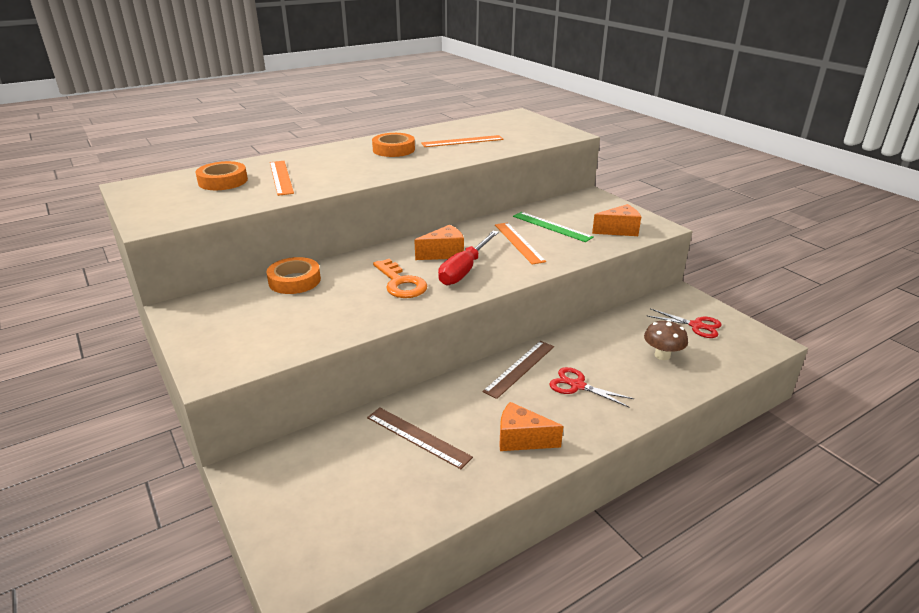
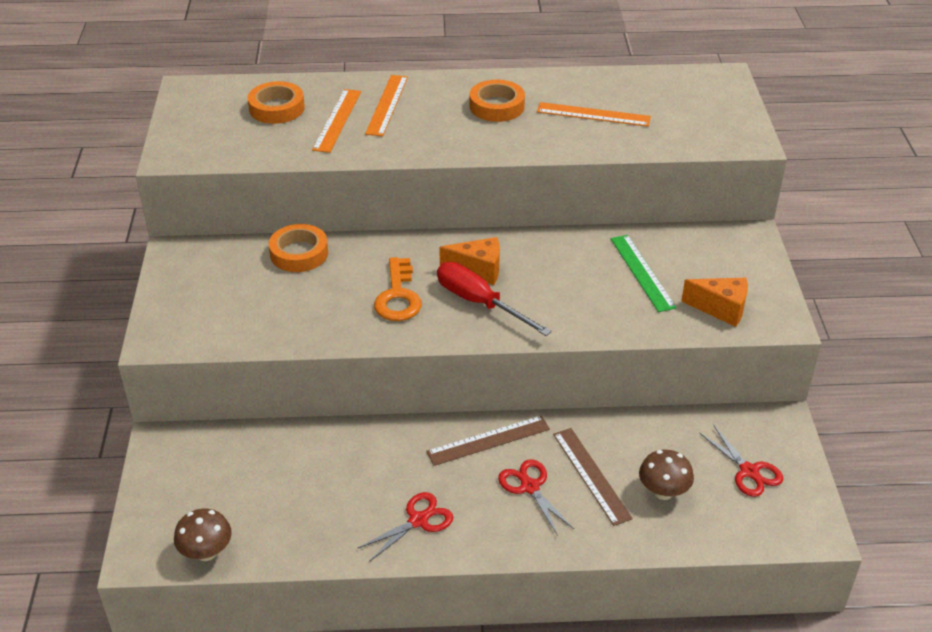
camera: 30 degrees right, 10 degrees up
(362, 544) = (206, 552): none -> brown mushroom
(418, 437) = (326, 473): brown ruler -> brown ruler (591, 475)
(464, 270) = (479, 303): red screwdriver -> red screwdriver turned 75 degrees clockwise
(518, 242) = (577, 284): orange ruler -> orange ruler (387, 105)
(521, 439) = (418, 520): orange cheese -> red scissors

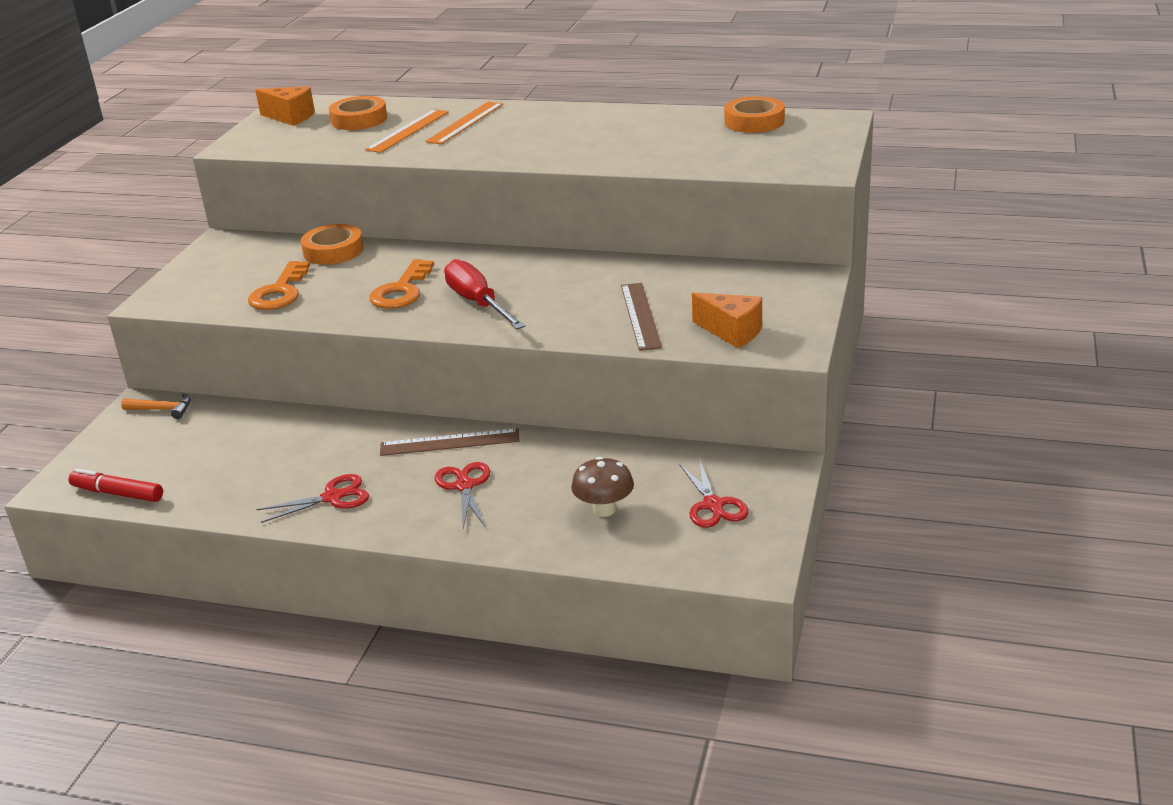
camera: 20 degrees right, 10 degrees down
(188, 445) = (163, 410): none -> orange hammer
(206, 552) = (117, 493): brown mushroom -> red marker
(279, 312) = (280, 292): none -> orange key
(478, 270) = (496, 278): orange cheese -> orange cheese (290, 117)
(497, 106) = (573, 129): orange tape -> orange tape (754, 121)
(591, 475) = (536, 485): brown ruler -> brown ruler (640, 316)
(593, 114) = (668, 140): orange ruler -> none
(642, 272) = (667, 295): green ruler -> none

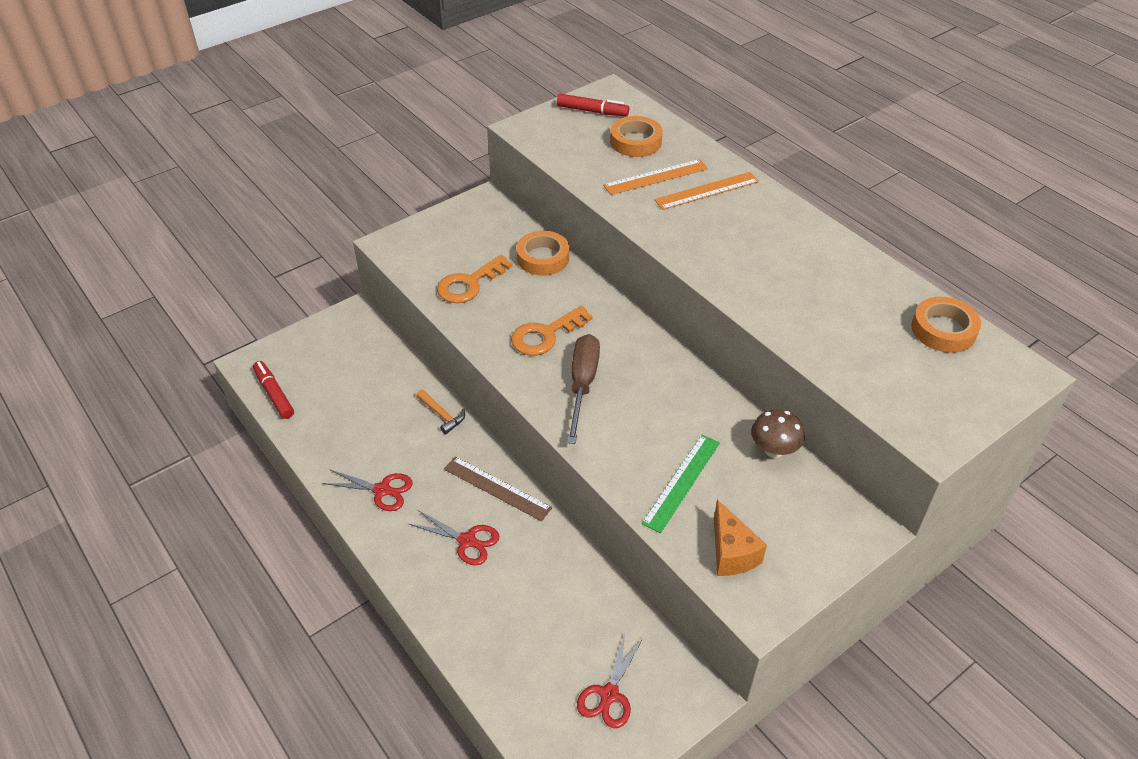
camera: 35 degrees right, 15 degrees up
(163, 410) = (362, 328): orange hammer -> orange hammer (442, 415)
(290, 117) = (592, 111): orange cheese -> red marker
(464, 486) = (467, 541): red scissors -> red scissors turned 90 degrees clockwise
(478, 303) = (582, 385): red screwdriver -> brown screwdriver
(604, 509) = (532, 638): brown mushroom -> brown mushroom (774, 450)
(640, 316) = (682, 482): brown ruler -> green ruler

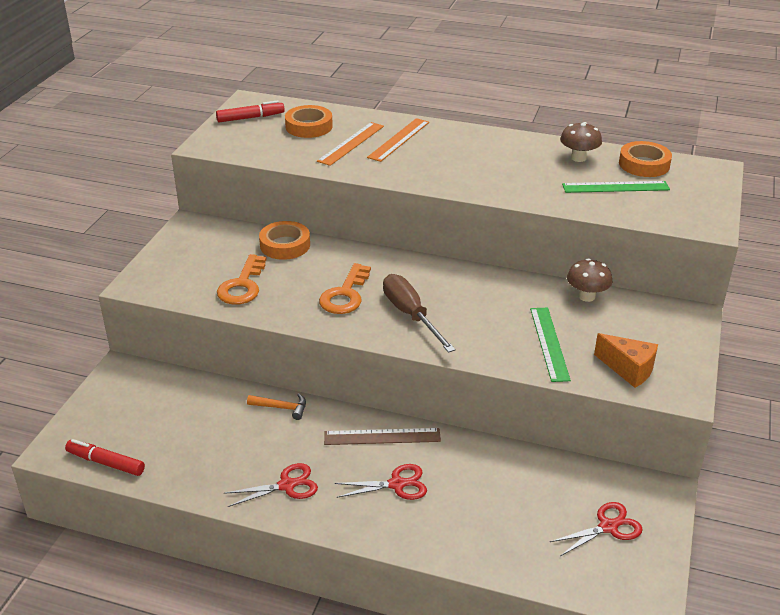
camera: 35 degrees left, 10 degrees down
(609, 695) = (608, 527): red scissors -> red scissors turned 105 degrees counterclockwise
(875, 290) = (578, 158): none -> brown mushroom
(877, 344) = (615, 187): none -> green ruler

